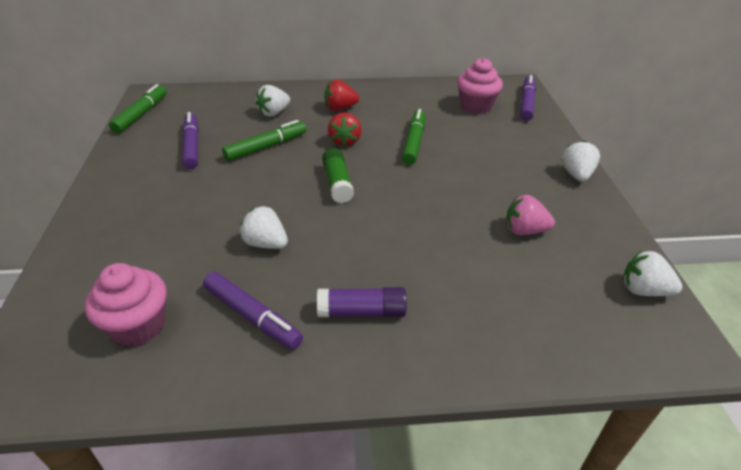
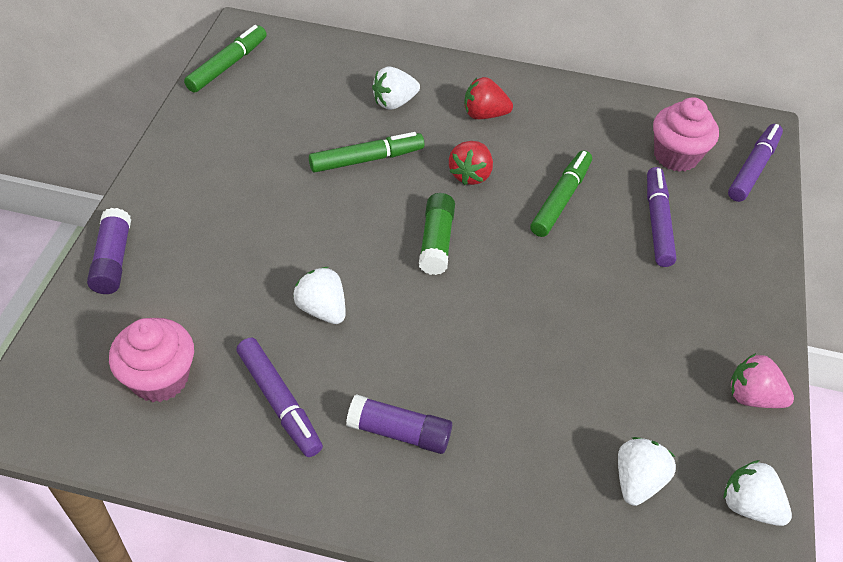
camera: 15 degrees right, 10 degrees up
(74, 251) = (113, 260): none -> purple glue stick
(192, 146) = (276, 135): purple marker -> purple marker (657, 222)
(524, 230) = (642, 378): pink strawberry -> pink strawberry (752, 396)
(576, 175) = (758, 311): white strawberry -> white strawberry (637, 480)

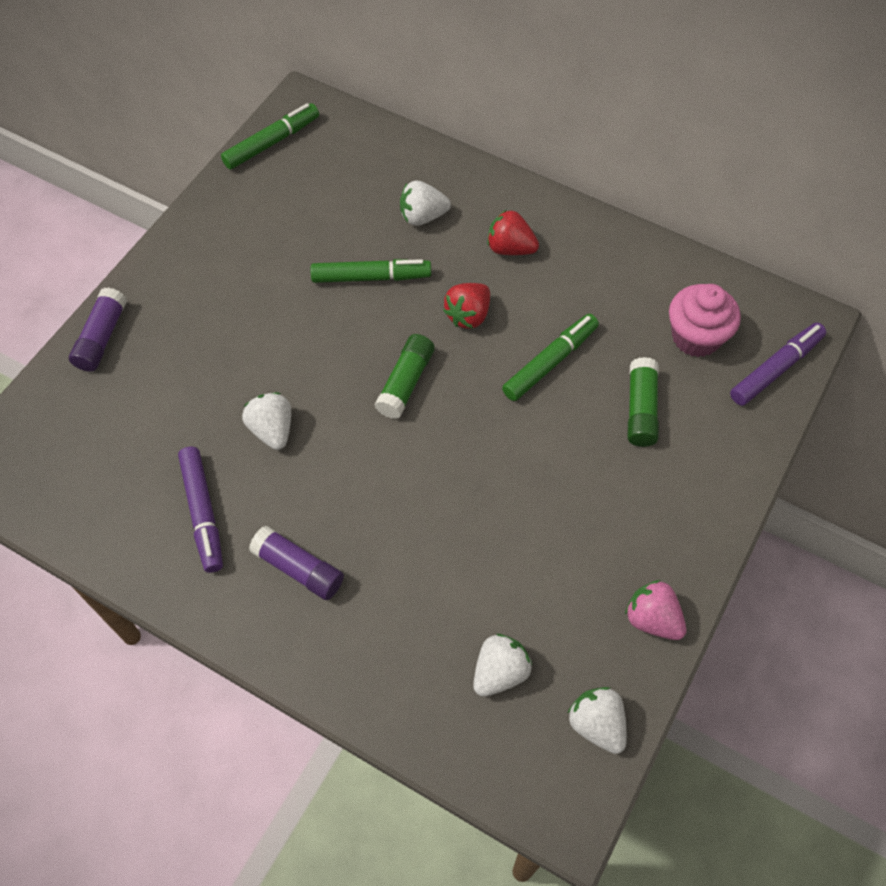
camera: 20 degrees right, 10 degrees up
(160, 378) = (108, 465): pink cupcake -> none
(657, 222) = (641, 409): purple marker -> green glue stick

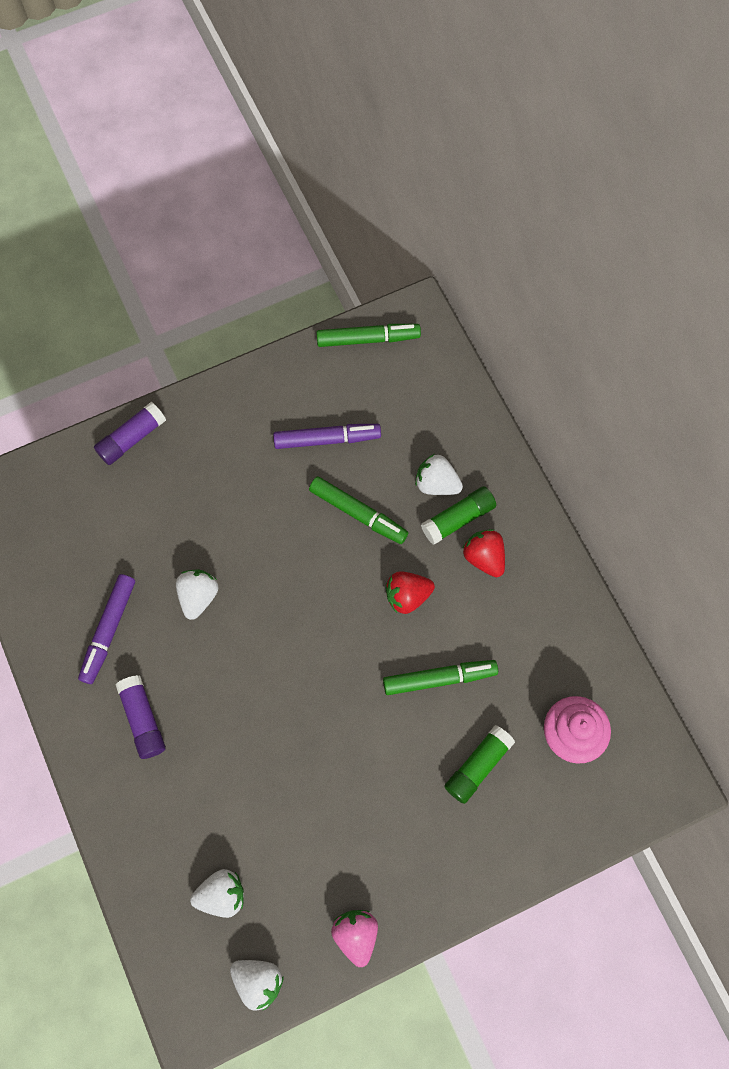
camera: 35 degrees right, 10 degrees up
(405, 382) = (319, 622): green glue stick -> green glue stick (458, 519)
(596, 724) = (258, 981): white strawberry -> white strawberry turned 120 degrees clockwise
(776, 369) = (612, 806): purple marker -> purple marker (327, 439)

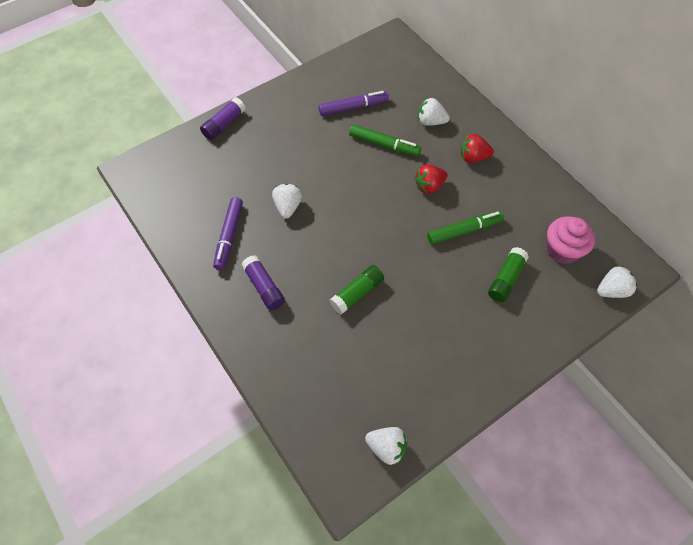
camera: 10 degrees left, 10 degrees down
(221, 894) = (345, 392): white strawberry -> white strawberry (611, 290)
(356, 935) = (451, 402): pink strawberry -> none
(368, 339) = (366, 52): green marker -> none
(458, 519) = (450, 138): green glue stick -> green glue stick (357, 293)
(484, 557) = (473, 157): red strawberry -> red strawberry turned 45 degrees counterclockwise

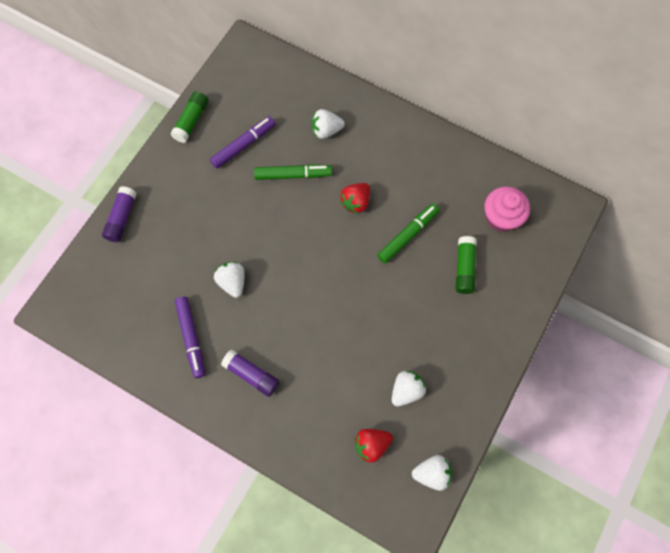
camera: 25 degrees left, 10 degrees up
(357, 293) = (340, 341): green glue stick -> green glue stick (191, 121)
(473, 157) = (383, 154): red strawberry -> red strawberry (371, 445)
(611, 290) = (557, 239): white strawberry -> white strawberry (406, 390)

